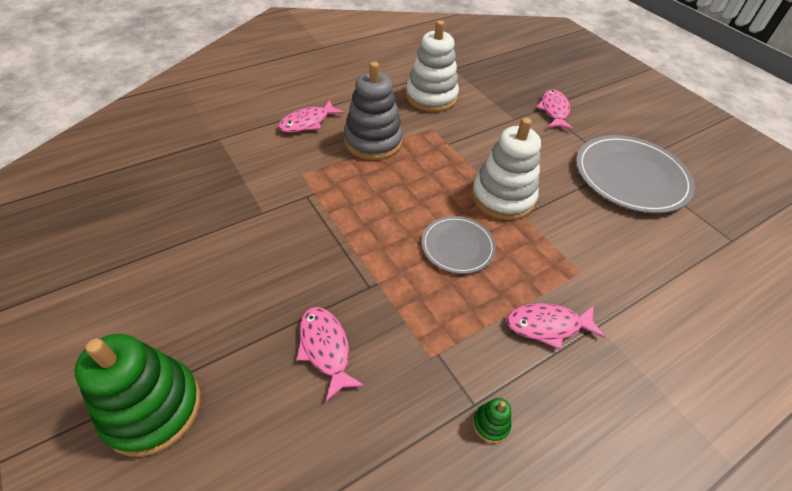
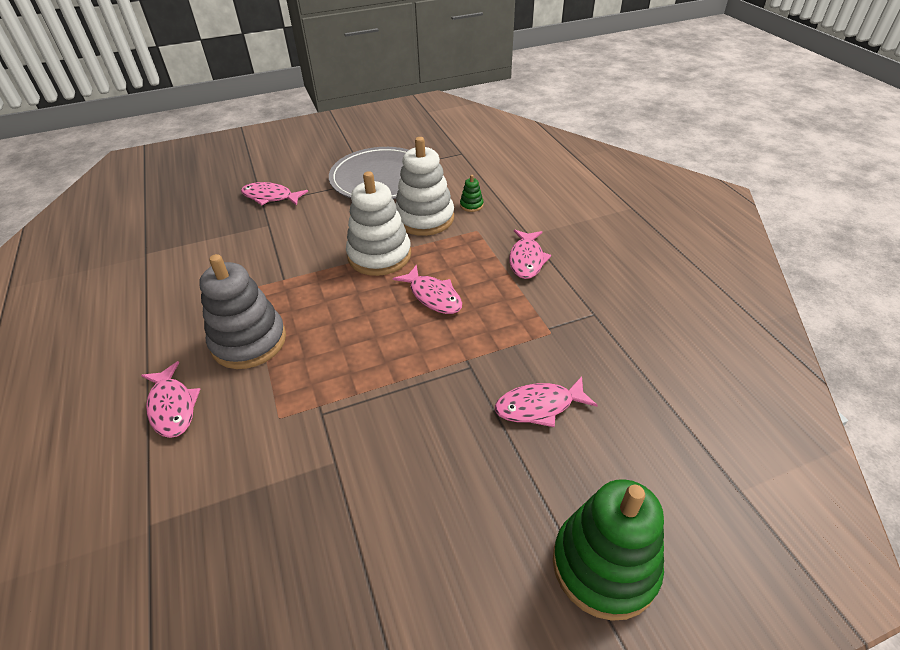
camera: 75 degrees left, 5 degrees down
(431, 97) = (191, 279): white stacking toy -> white stacking toy (424, 218)
(457, 246) = (433, 296): grey plate -> pink fish
(491, 424) = (610, 307): green stacking toy -> green stacking toy (471, 205)

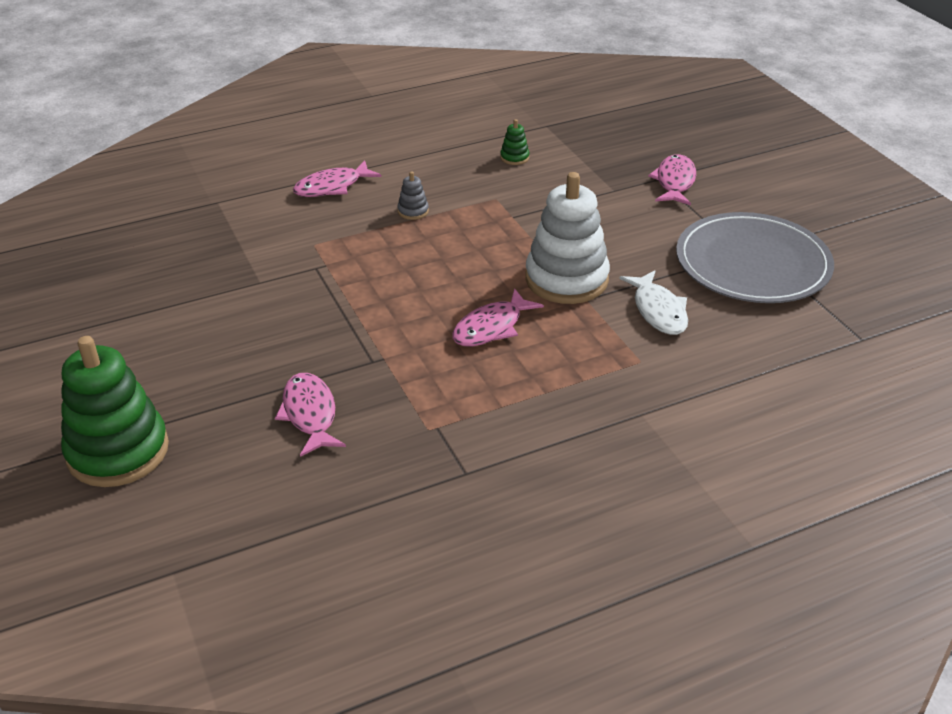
camera: 85 degrees right, 5 degrees down
(249, 341) = (413, 211): grey stacking toy -> grey stacking toy, size x0.41
(424, 218) = (658, 311): white stacking toy -> white fish
(471, 205) = (705, 354): green stacking toy -> green stacking toy (514, 157)
(527, 260) = (578, 410): pink fish -> none

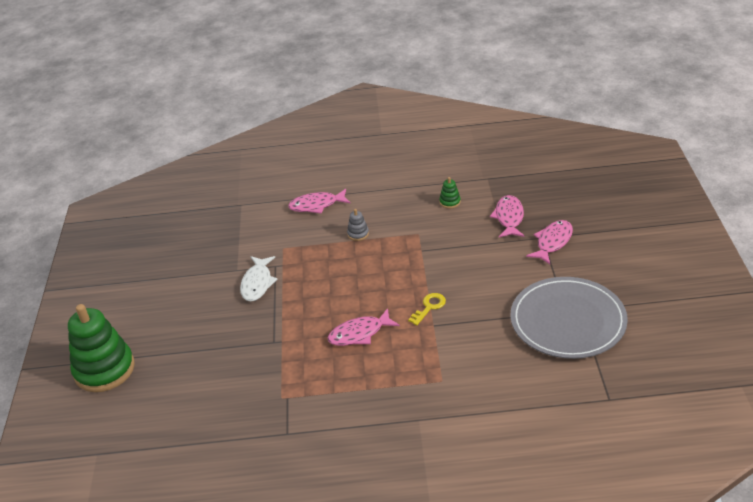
camera: 25 degrees right, 0 degrees up
(310, 414) = (218, 370): pink fish -> pink fish (509, 217)
(566, 279) = (429, 307): white stacking toy -> yellow key
(658, 311) = (477, 345): white fish -> white fish (257, 283)

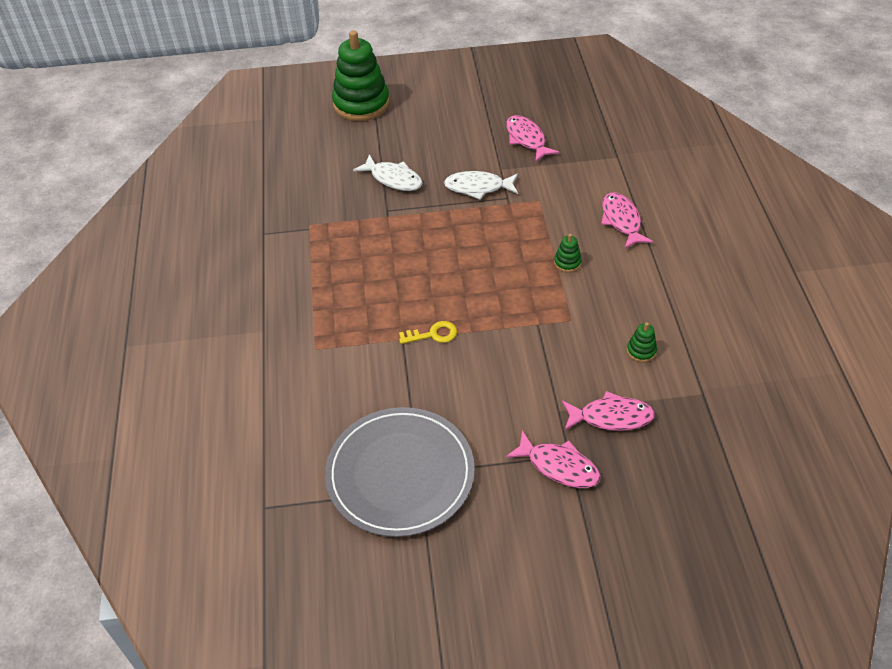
camera: 85 degrees right, 10 degrees up
(230, 339) = (393, 179): none -> white fish
(358, 234) = (567, 262): grey stacking toy -> green stacking toy
(359, 334) = (393, 276): pink fish -> pink fish (526, 139)
(429, 307) = (433, 334): yellow key -> yellow key turned 45 degrees counterclockwise

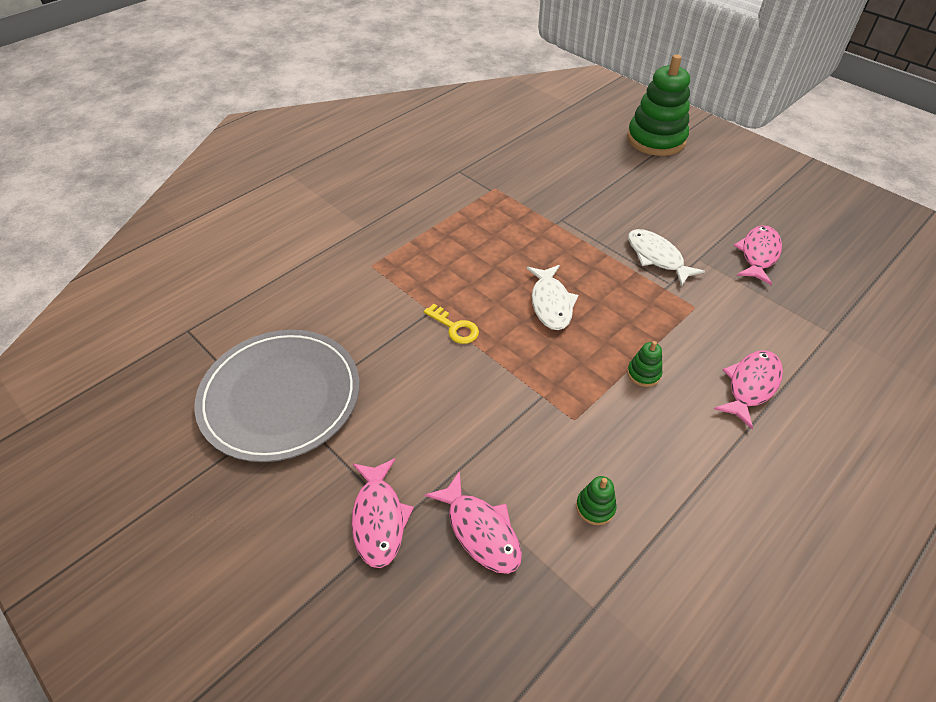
camera: 50 degrees right, 0 degrees up
(393, 179) = (600, 202): white fish -> white fish (551, 303)

